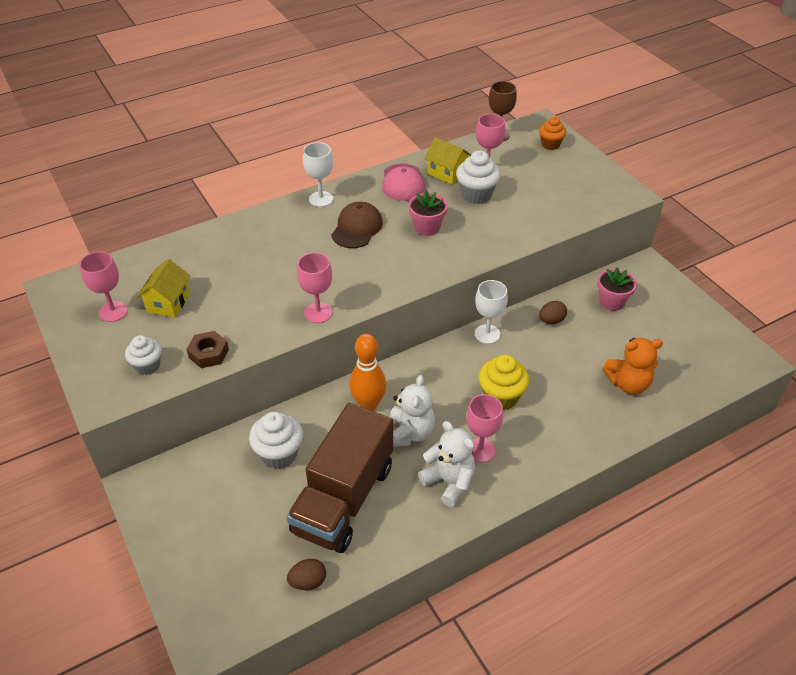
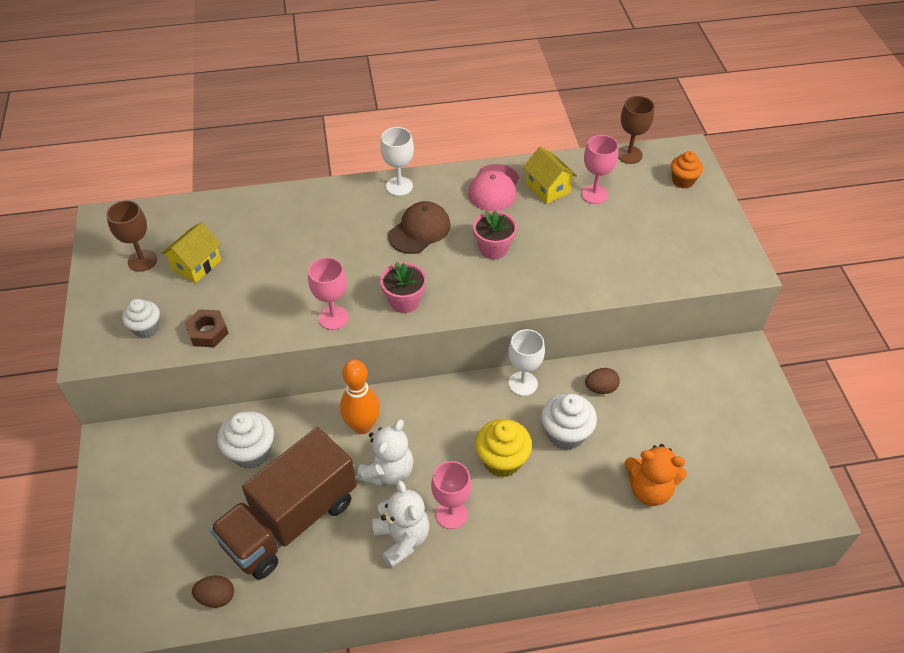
camera: 20 degrees right, 5 degrees up
(113, 312) = (142, 260): pink goblet -> brown goblet
(476, 195) = (566, 223): white cupcake -> white cupcake (565, 434)
(612, 301) = (681, 385): pink flower pot -> pink flower pot (404, 301)

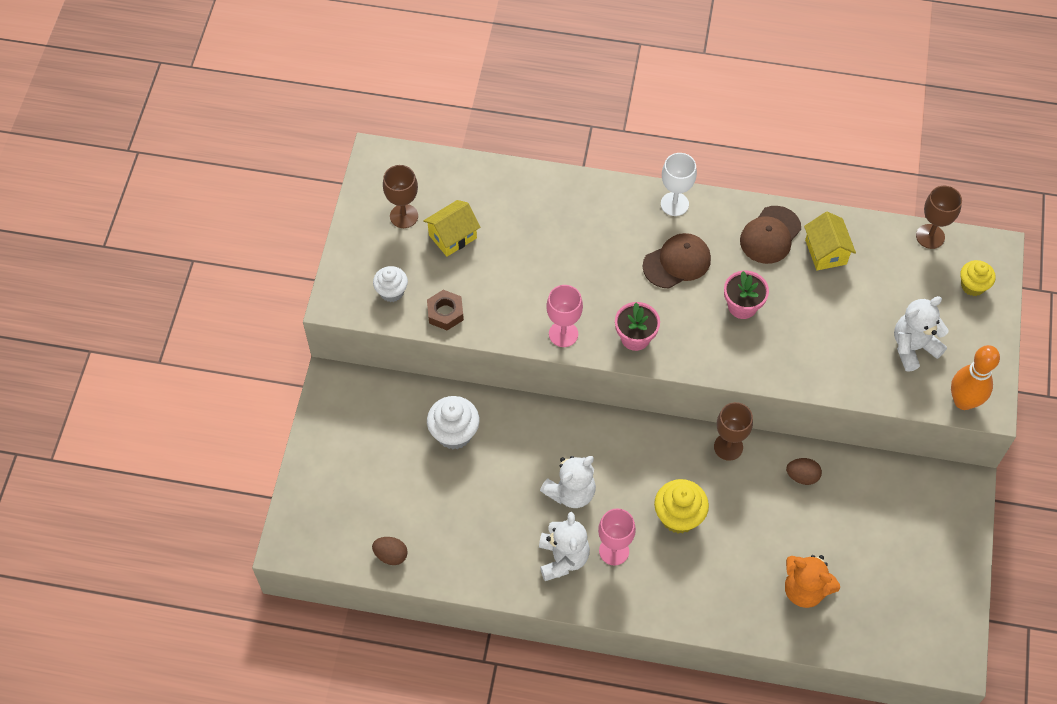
camera: 20 degrees right, 10 degrees up
(290, 521) = (471, 509): brown truck -> none
(362, 426) = (562, 440): orange bowling pin -> orange bowling pin (963, 401)
(494, 188) = (770, 235): pink cap -> brown cap
(523, 383) = (728, 447): white goblet -> brown goblet
(565, 434) = (748, 511): white cupcake -> none
(594, 194) = (871, 274): pink goblet -> none
(658, 240) = (913, 347): none -> white teddy bear
(683, 181) = (972, 286): orange cupcake -> yellow cupcake

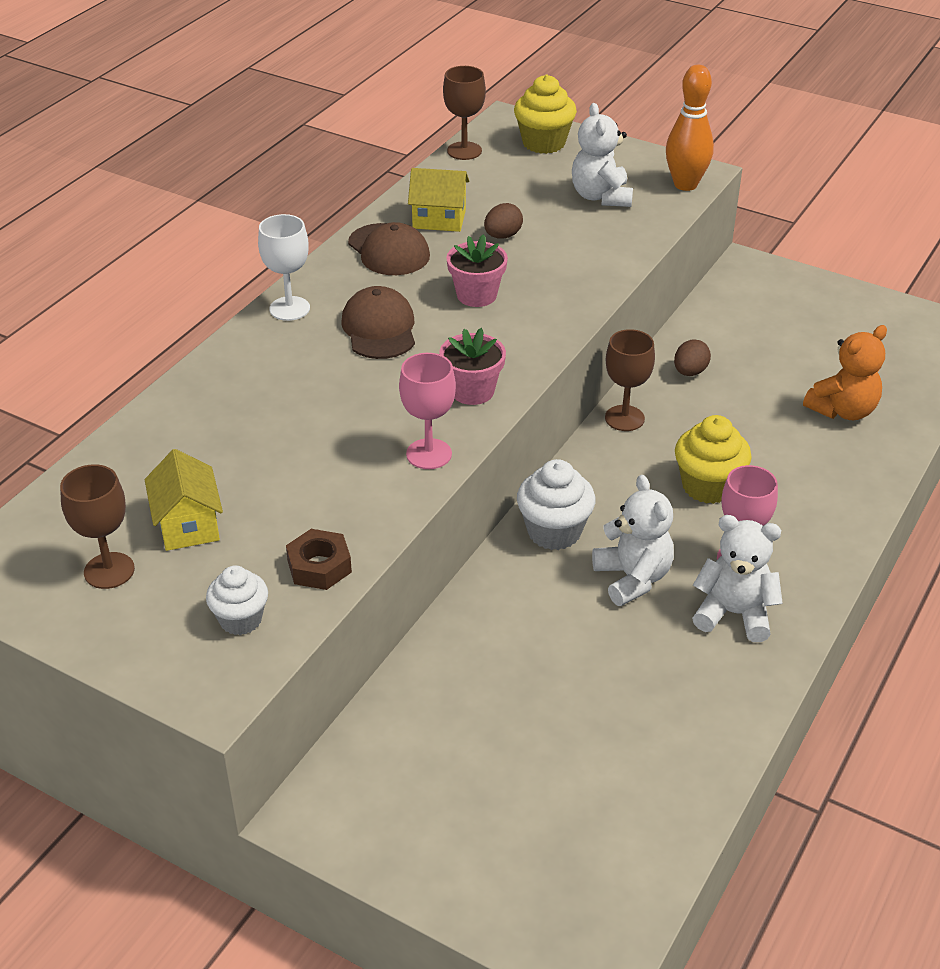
camera: 70 degrees left, 20 degrees down
(391, 555) = (664, 817): brown egg -> brown egg (502, 236)
(454, 433) = (480, 681): white cupcake -> white cupcake (554, 532)
(972, 286) = (544, 143): yellow cupcake -> yellow cupcake, size x1.51

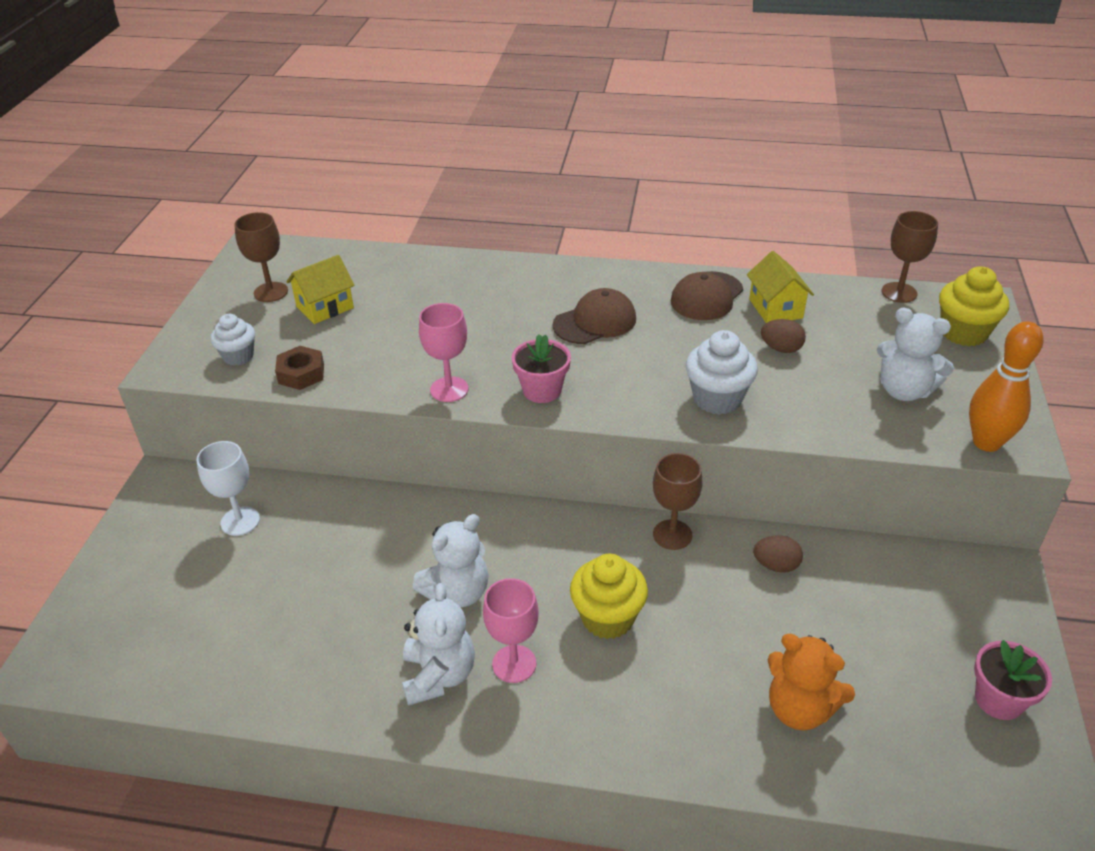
camera: 70 degrees right, 0 degrees up
(289, 308) = (591, 274): white goblet -> white goblet (240, 521)
(476, 295) = (678, 358): pink flower pot -> pink flower pot (998, 700)
(554, 532) = (493, 527): white cupcake -> white cupcake (717, 399)
(601, 197) = (904, 391): white teddy bear -> white teddy bear turned 120 degrees counterclockwise

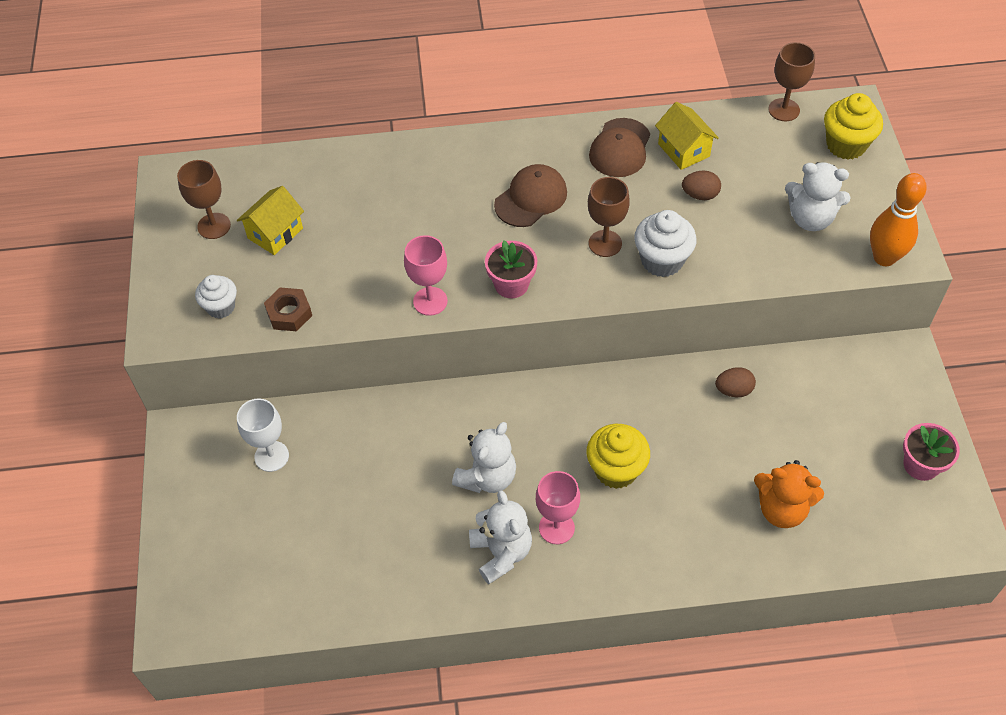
camera: 15 degrees left, 15 degrees up
(672, 535) = (644, 381): brown goblet -> brown goblet (605, 243)

